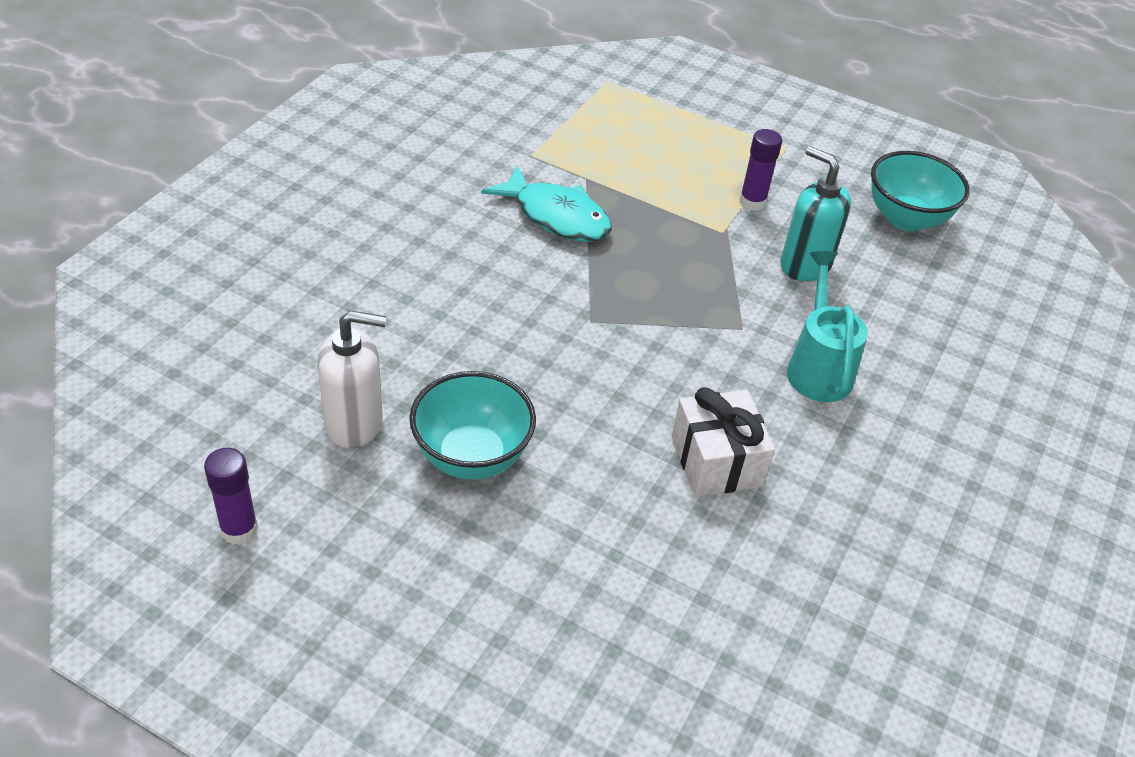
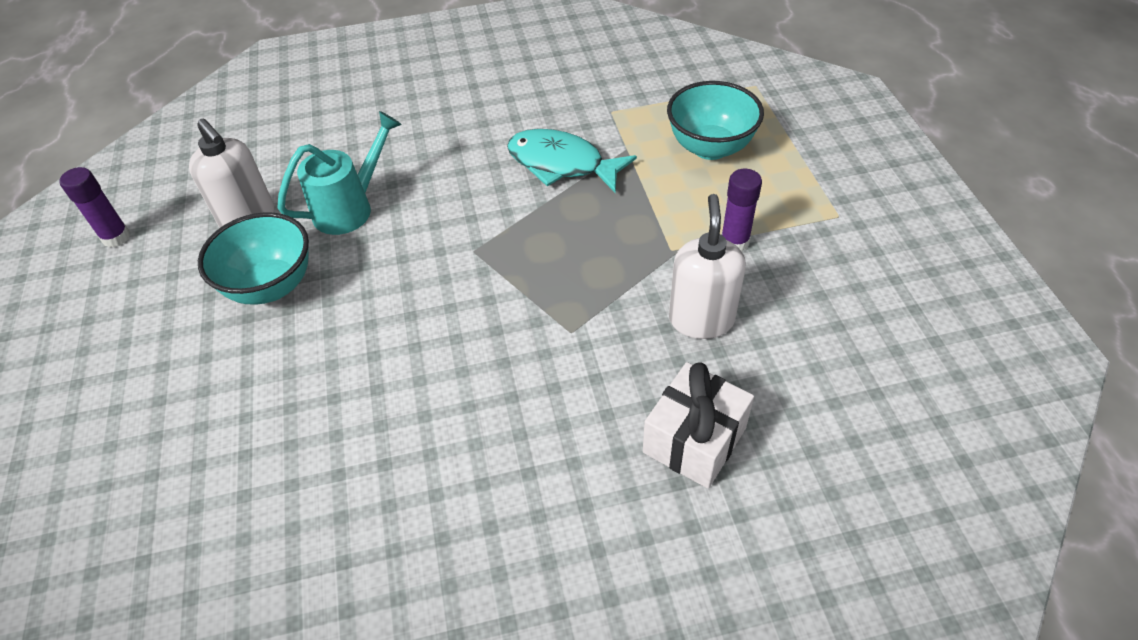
camera: 55 degrees right, 5 degrees up
(556, 216) = (562, 164): turquoise fish -> turquoise fish turned 120 degrees clockwise
(716, 461) = (398, 412): white gift -> white gift (694, 440)
(804, 265) = (701, 319): turquoise soap dispenser -> white soap dispenser
(818, 367) = (582, 406): turquoise watering can -> turquoise watering can (350, 208)
(906, 219) = (867, 344): turquoise bowl -> turquoise bowl (710, 147)

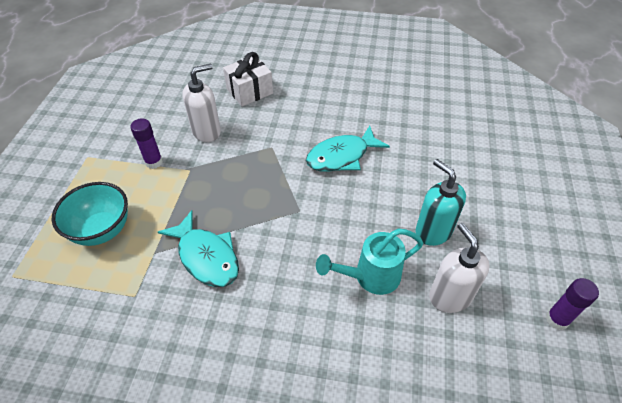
camera: 160 degrees left, 0 degrees up
(271, 286) = (433, 231): turquoise bowl -> turquoise soap dispenser
(441, 357) = (342, 156): none -> turquoise fish
(701, 319) = (207, 131): white soap dispenser -> white soap dispenser turned 150 degrees counterclockwise

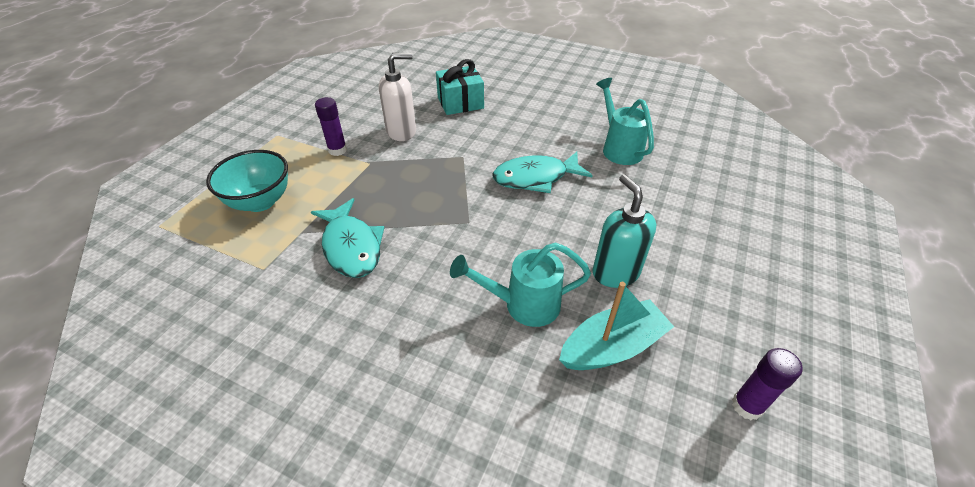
camera: 15 degrees right, 5 degrees down
(249, 91) = (460, 103): white gift -> turquoise gift
(401, 114) = (619, 148): none -> turquoise watering can
(449, 296) = (612, 347): white soap dispenser -> turquoise boat

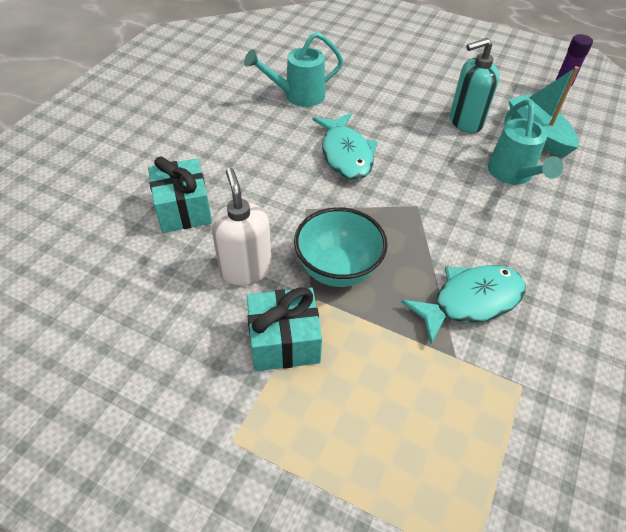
camera: 90 degrees left, 5 degrees up
(260, 202) = (404, 421): turquoise bowl -> turquoise bowl (338, 269)
(337, 150) = (284, 341): purple glue stick -> turquoise gift

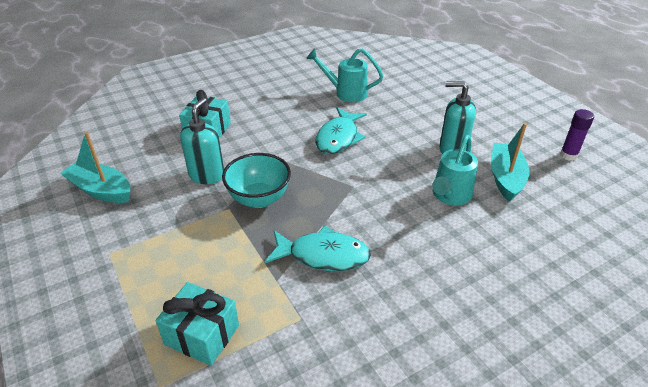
camera: 35 degrees right, 10 degrees down
(123, 360) = (101, 190): none -> turquoise boat
(245, 269) = (207, 175): white soap dispenser -> turquoise soap dispenser
(284, 341) = (186, 221): turquoise gift -> turquoise gift (202, 335)

